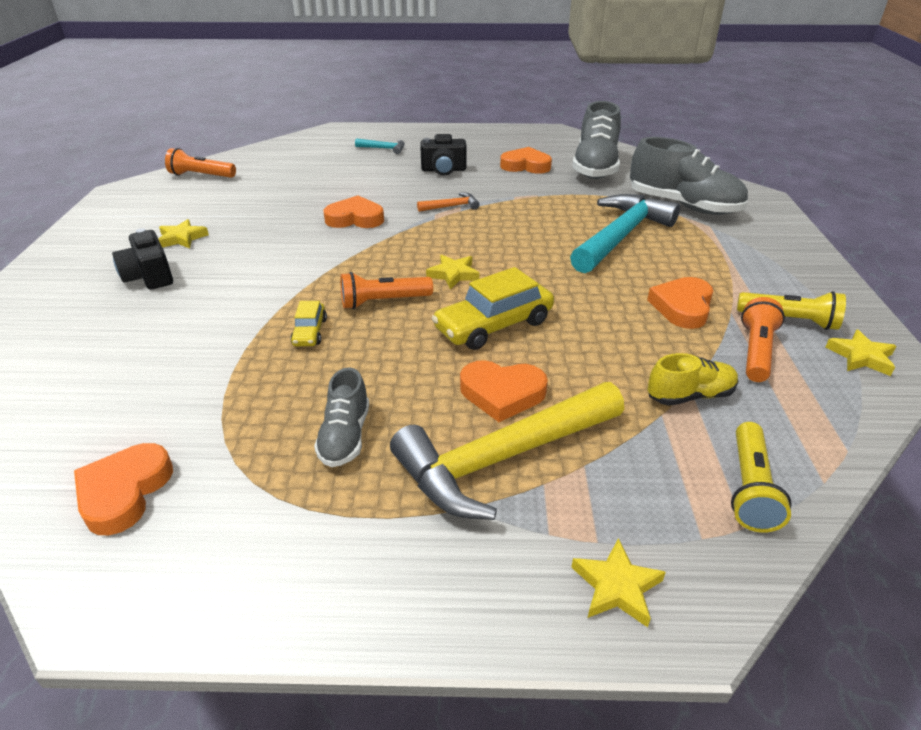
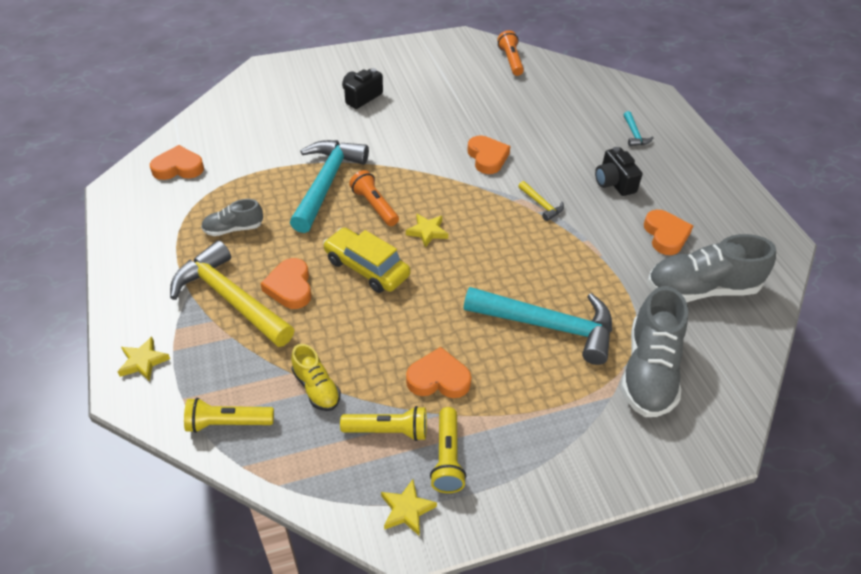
camera: 70 degrees right, 10 degrees up
(182, 238) = (414, 90): yellow star -> none
(310, 332) = (326, 184): yellow car -> turquoise hammer
(451, 206) = (541, 205): orange hammer -> yellow hammer
(756, 351) = (388, 431): orange flashlight -> yellow flashlight

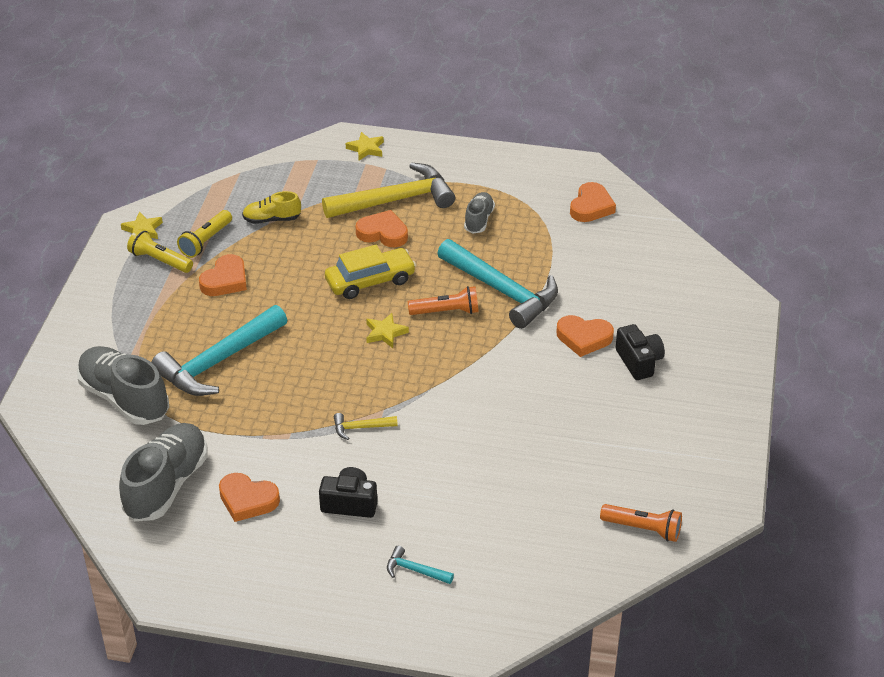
camera: 120 degrees right, 5 degrees down
(227, 423) = (279, 174): yellow flashlight -> none
(487, 157) = (462, 420): orange heart -> orange heart (584, 338)

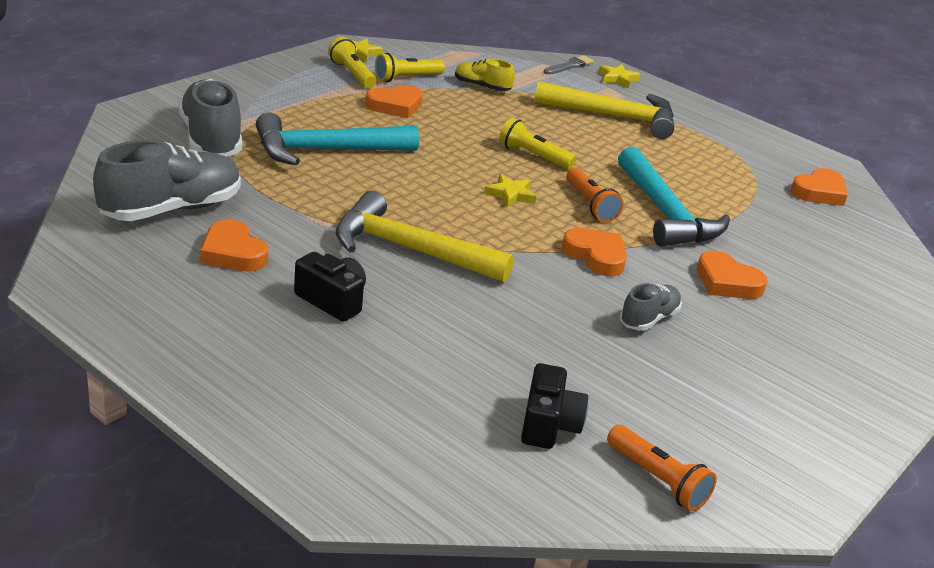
camera: 25 degrees right, 10 degrees down
(318, 153) = (569, 66): none -> grey brush
(361, 427) = (410, 249): yellow hammer -> yellow hammer, size x2.34
(370, 281) = (533, 156): yellow car -> yellow flashlight
(383, 233) = (579, 132): orange heart -> orange heart (596, 256)
(415, 570) = (340, 388): turquoise hammer -> none
(446, 311) = (590, 205): orange flashlight -> orange flashlight turned 45 degrees clockwise
(479, 220) = (687, 158): grey shoe -> grey shoe (648, 319)
(639, 361) = (778, 326): black camera -> black camera (548, 425)

